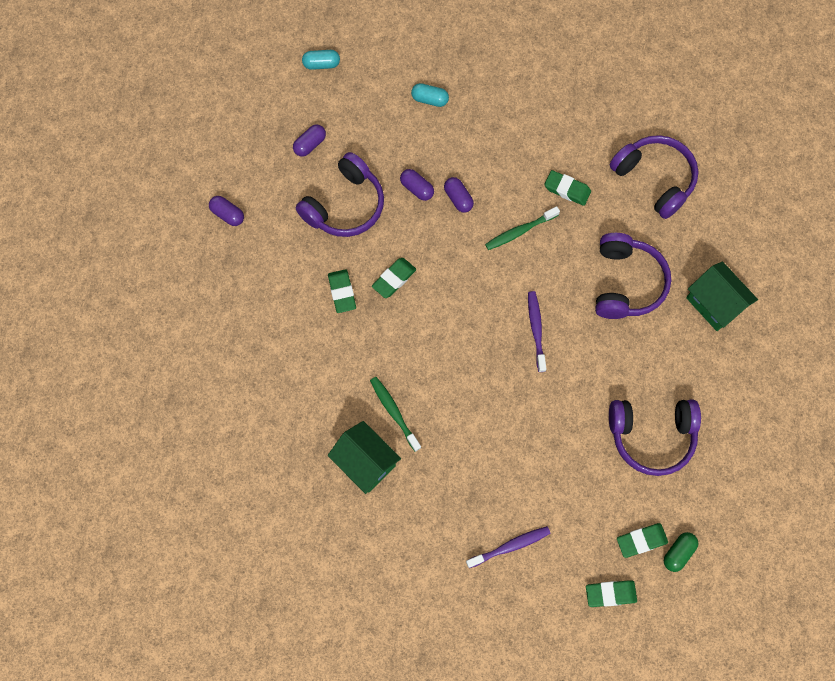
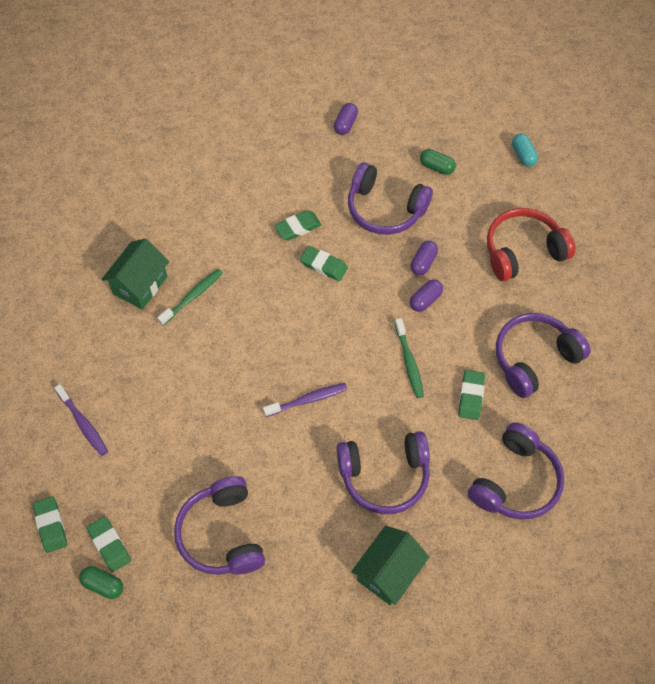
camera: 75 degrees right, 10 degrees down
(310, 144) = (436, 167): purple capsule -> green capsule
(429, 99) = (523, 251): turquoise capsule -> red headphones
(519, 231) = (409, 362): green toothbrush -> green toothbrush turned 150 degrees counterclockwise
(543, 126) = (534, 359): none -> purple headphones

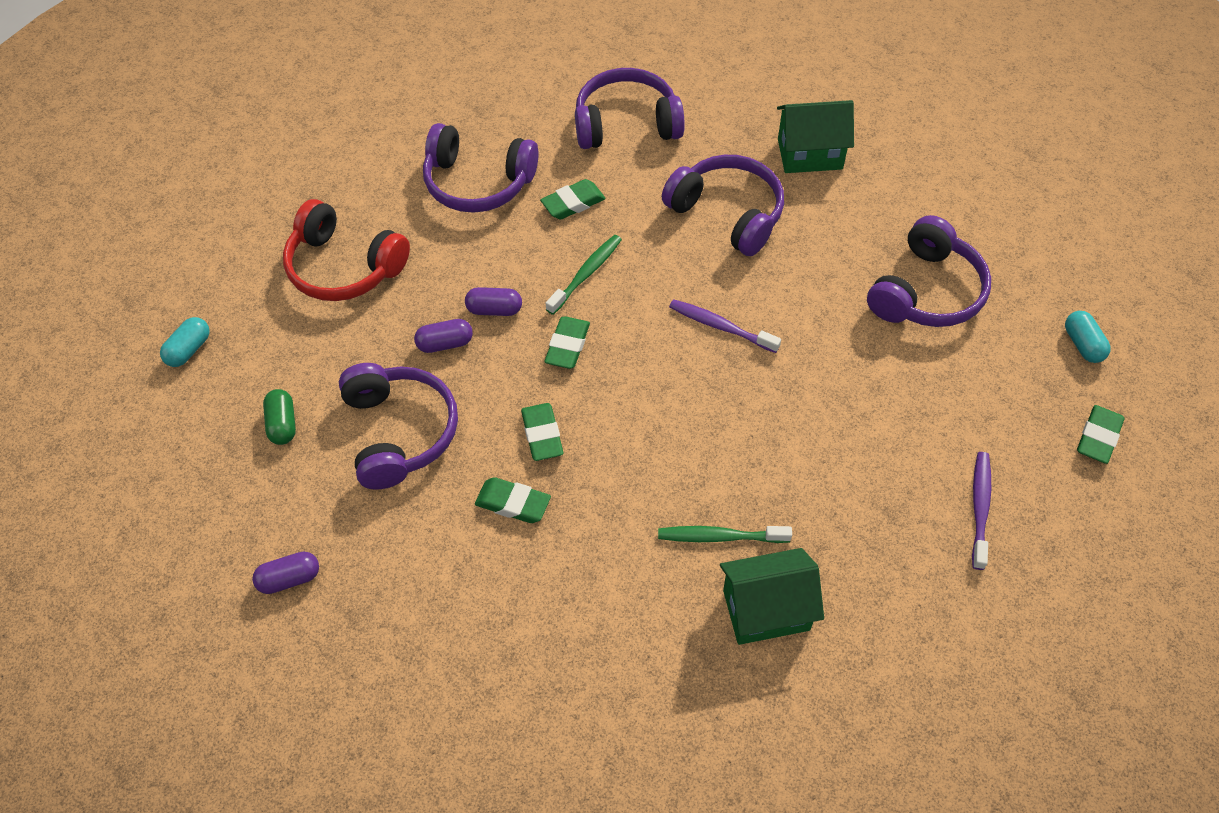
camera: 130 degrees left, 5 degrees down
(103, 585) = (1083, 344): green capsule -> turquoise capsule
(109, 545) = (1048, 371): green eraser -> green eraser (567, 346)

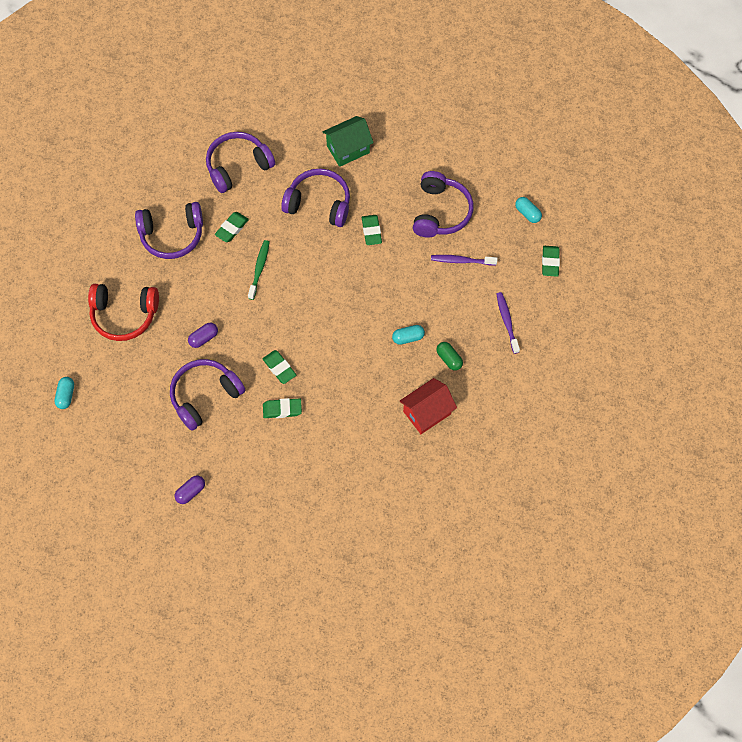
camera: 25 degrees left, 10 degrees up
(283, 424) = (141, 416): green capsule -> green capsule (449, 359)
(399, 432) = (205, 396): purple headphones -> purple headphones turned 90 degrees counterclockwise
(494, 309) = (220, 308): purple capsule -> none
(567, 346) = (269, 314): green eraser -> green eraser (371, 231)
(719, 537) = (390, 385): green toothbrush -> none
(720, 326) = (343, 272): purple toothbrush -> purple toothbrush (461, 261)
(766, 610) = (427, 412): green house -> red house
(786, 468) = (408, 337): none -> turquoise capsule

